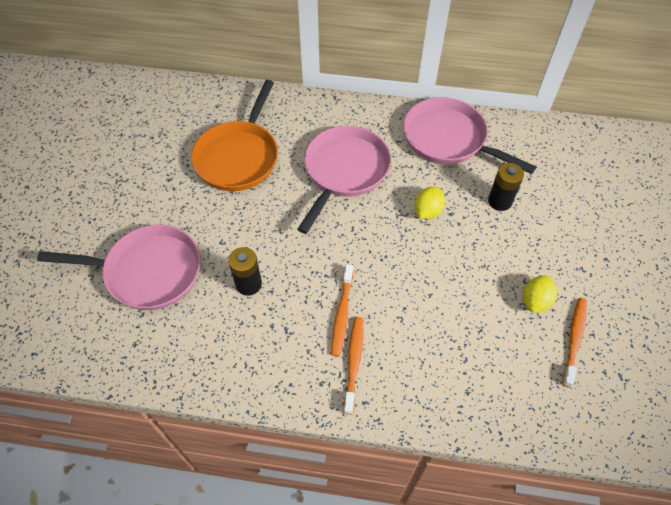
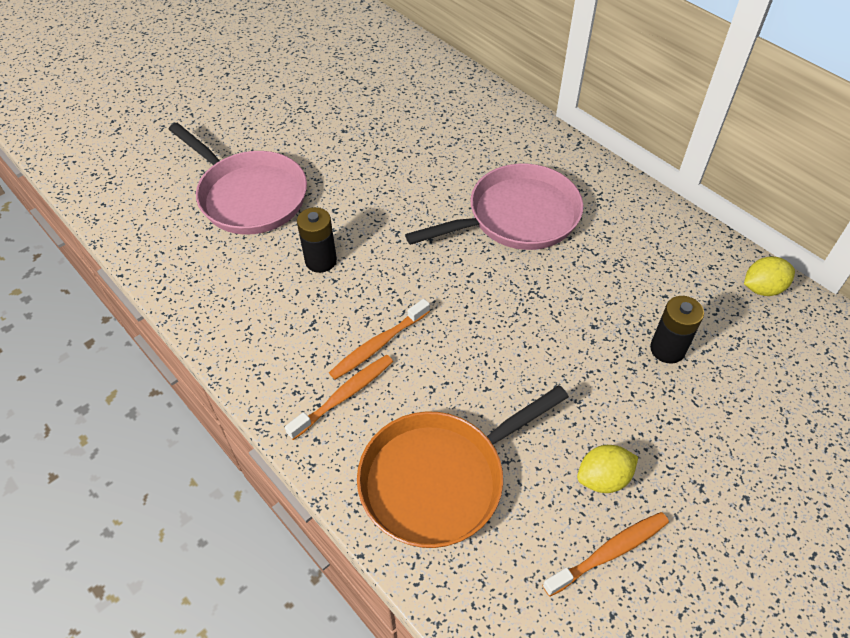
camera: 40 degrees right, 5 degrees down
(239, 156) = (426, 146): orange pan -> orange pan (439, 479)
(427, 211) = (569, 307): yellow lemon -> yellow lemon (762, 288)
(448, 139) = (669, 251): pink pan -> none

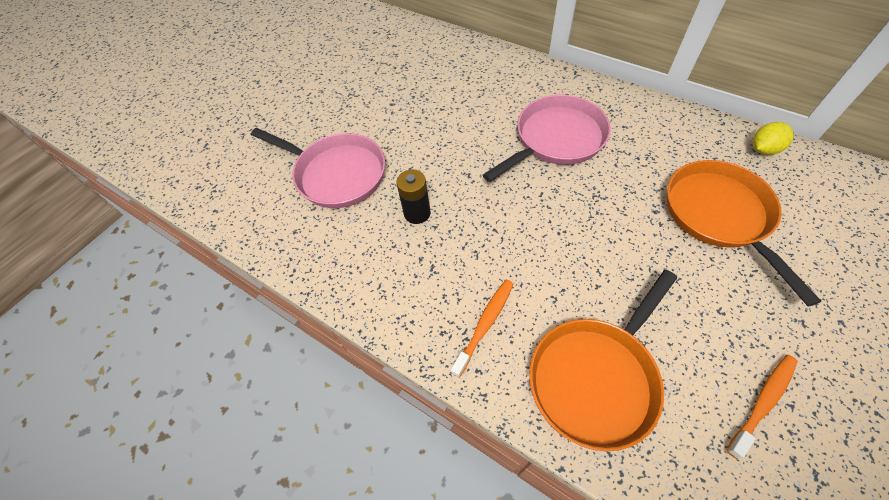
camera: 10 degrees left, 5 degrees up
(378, 345) = (494, 272): orange toothbrush -> none
(603, 478) = (725, 338): yellow lemon -> none
(667, 349) = (719, 215): black battery -> orange pan

